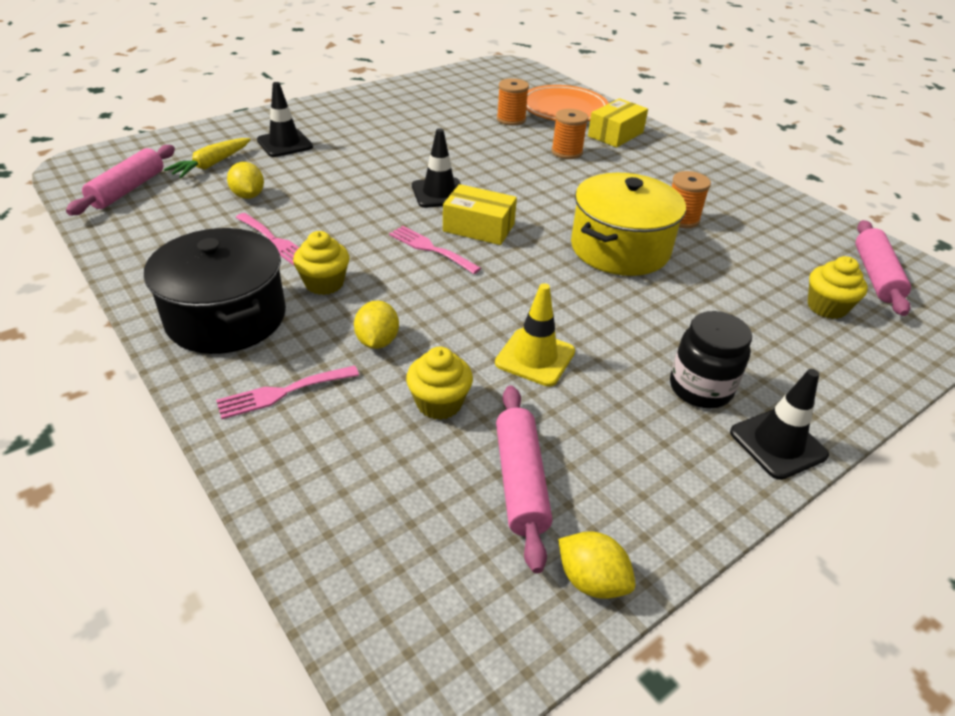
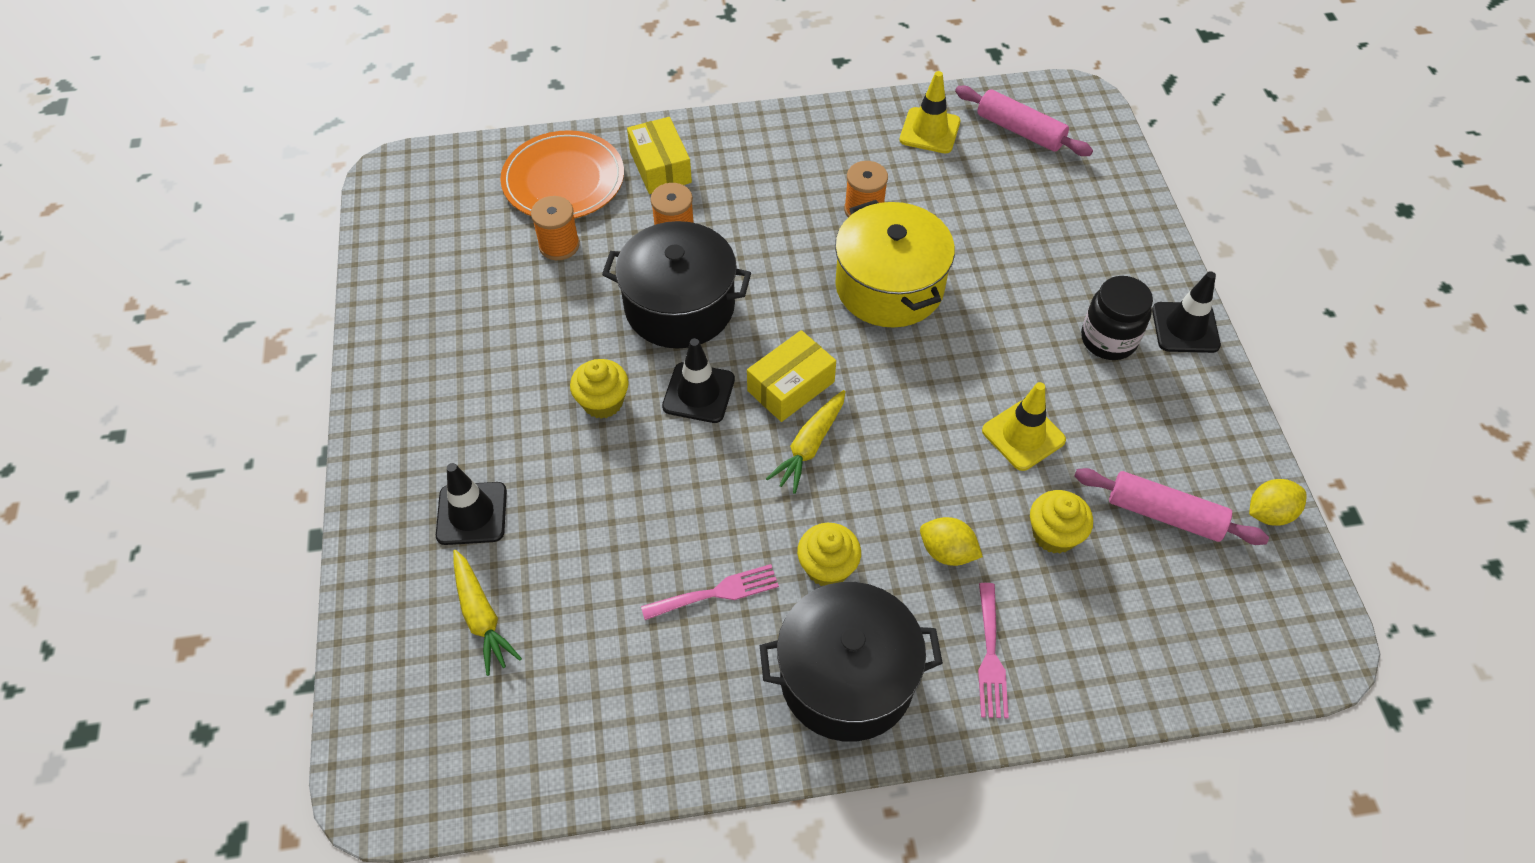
camera: 60 degrees left, 15 degrees up
(128, 189) = (494, 734): pink rolling pin -> none
(248, 196) = (593, 593): yellow lemon -> none
(430, 249) = (809, 446): pink fork -> yellow carrot
(506, 169) = (679, 306): none -> black pot
(804, 230) = (929, 131): none -> yellow traffic cone
(826, 307) = (1046, 192): yellow cupcake -> yellow cupcake (603, 402)

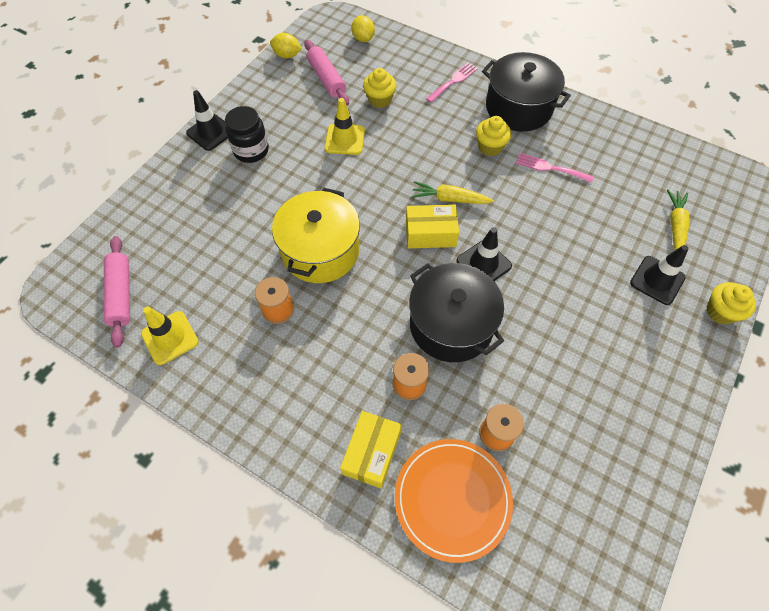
camera: 140 degrees left, 5 degrees up
(603, 402) = (543, 295): yellow cupcake -> yellow cupcake (720, 312)
(809, 446) = (449, 199): yellow carrot -> yellow carrot turned 150 degrees counterclockwise
(947, 552) = (431, 121): yellow lemon -> yellow lemon (363, 39)

